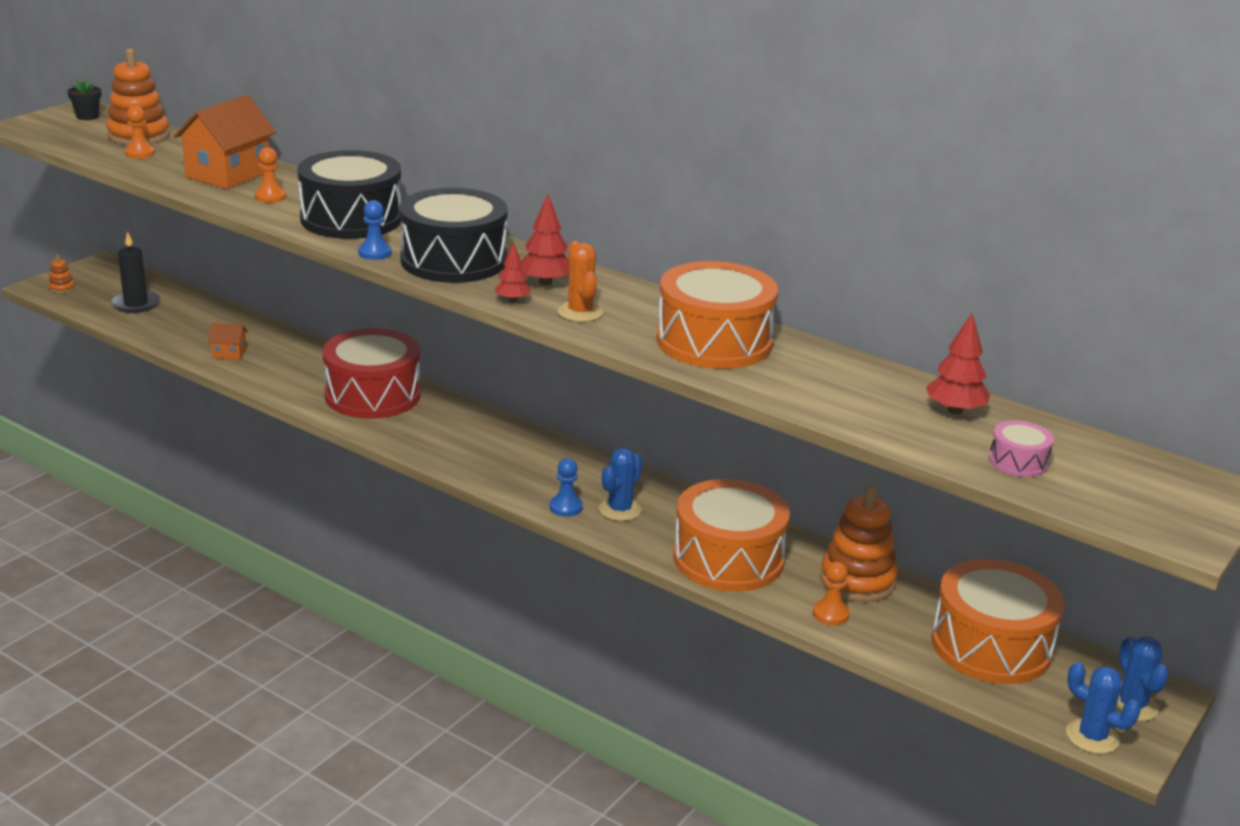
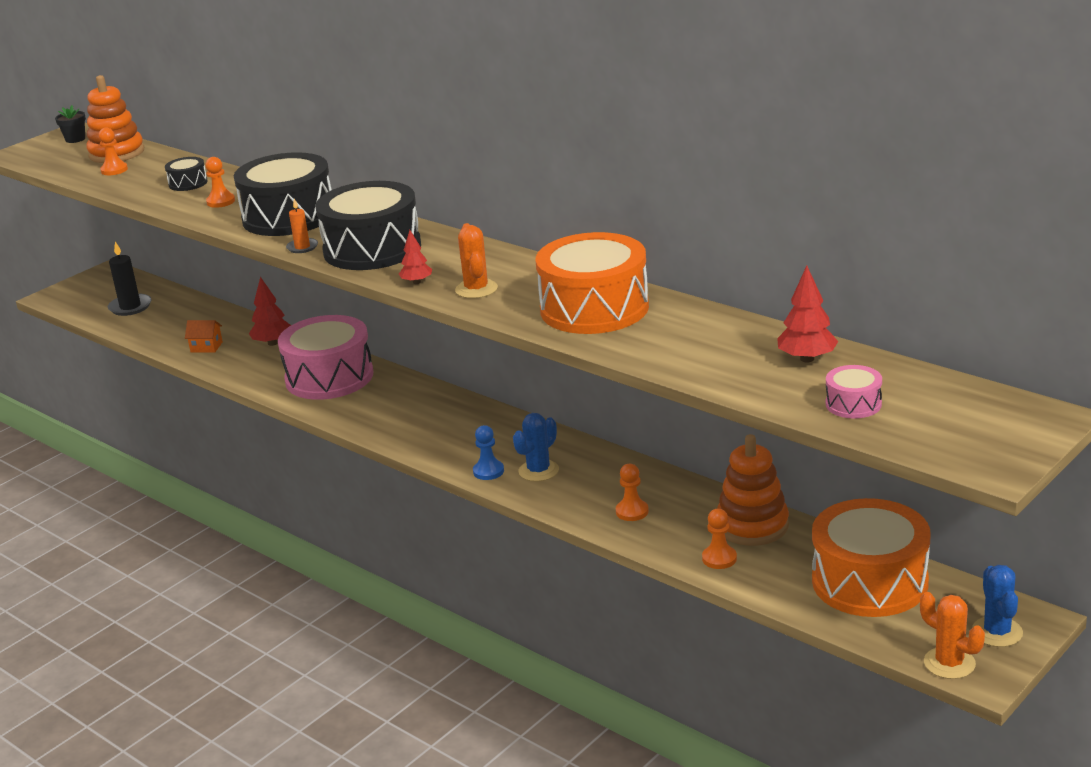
camera: 10 degrees right, 0 degrees up
(62, 288) = (68, 297): orange stacking toy -> none
(228, 174) = (188, 183): orange house -> black drum
(372, 395) = (329, 377): red drum -> pink drum
(375, 253) = (302, 247): blue pawn -> orange candle
(545, 282) = (451, 263): red tree -> red tree (272, 343)
(728, 559) = (632, 511): orange drum -> orange pawn
(1092, 737) = (949, 663): blue cactus -> orange cactus

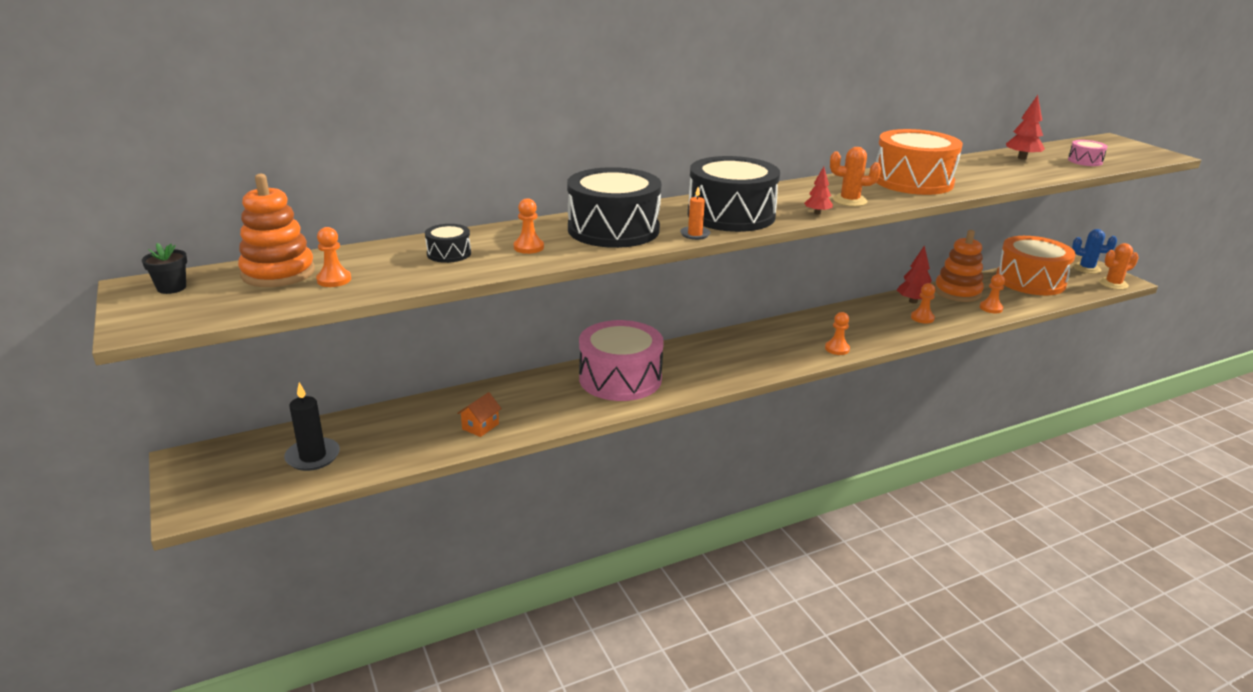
camera: 70 degrees left, 0 degrees up
(272, 343) = (518, 392): red tree -> red tree (913, 301)
(488, 471) = (837, 349): blue pawn -> orange pawn
(538, 471) = (849, 333): blue cactus -> none

